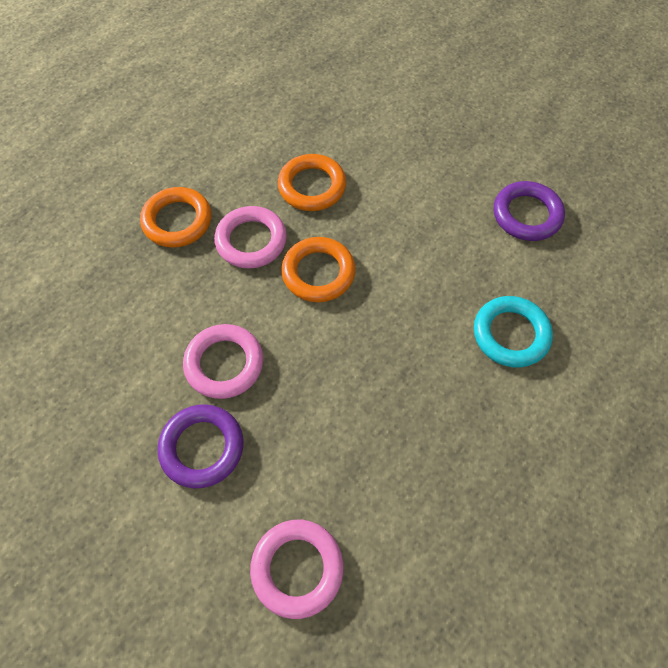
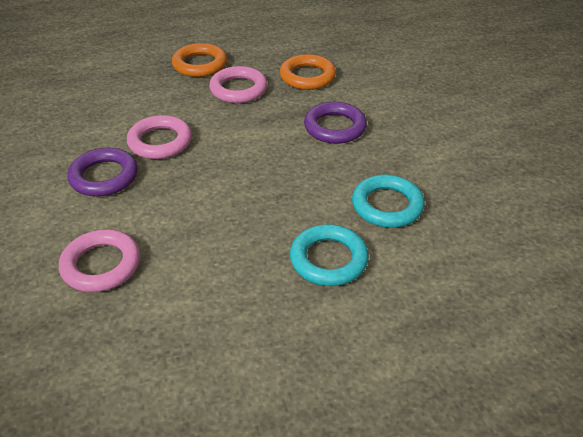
camera: 30 degrees right, 20 degrees down
(318, 273) = (269, 120): orange ring -> none
(505, 432) = (328, 259): none -> turquoise ring
(526, 215) = (465, 144): purple ring -> purple ring (335, 127)

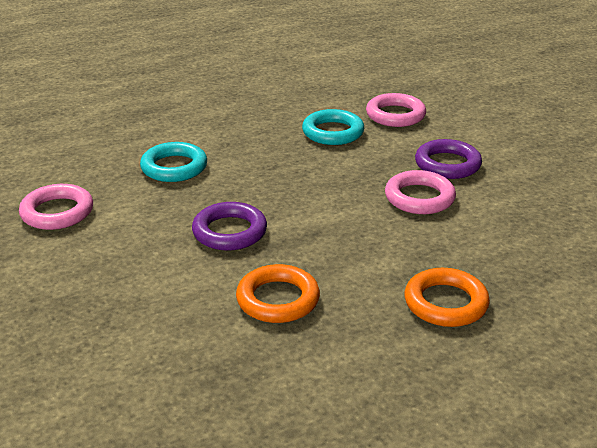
camera: 170 degrees right, 10 degrees down
(238, 89) = (367, 268): pink ring -> pink ring (57, 212)
(328, 259) = (224, 132): turquoise ring -> turquoise ring (333, 132)

